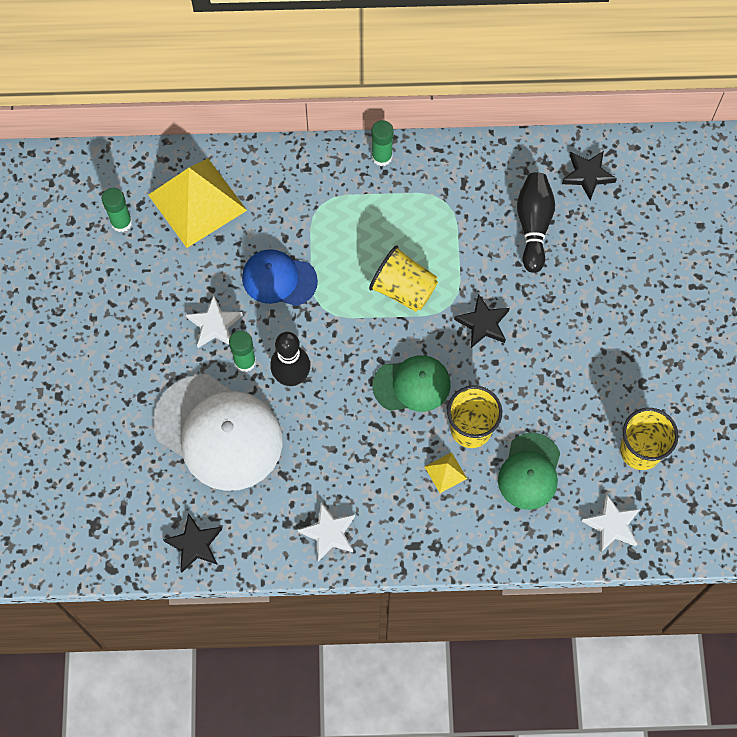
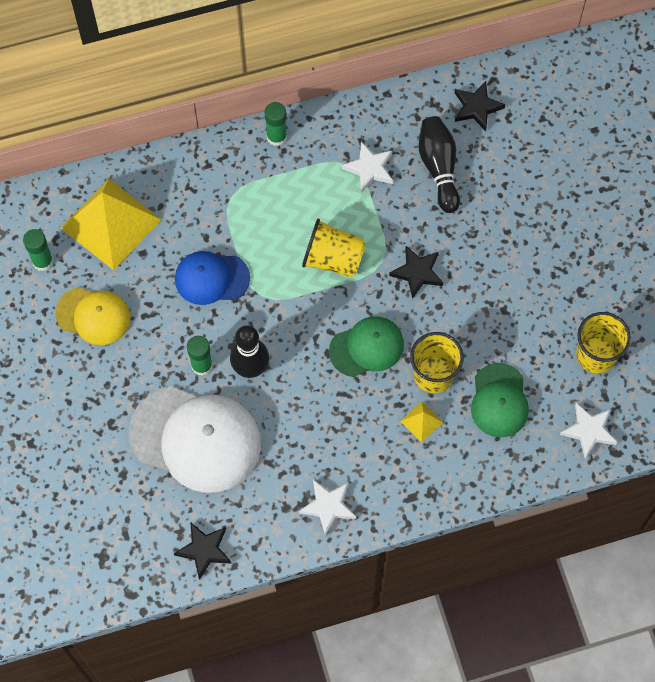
camera: 15 degrees left, 0 degrees up
(154, 287) = (93, 316): none -> yellow cap
(215, 325) = (162, 337): white star -> white star (369, 169)

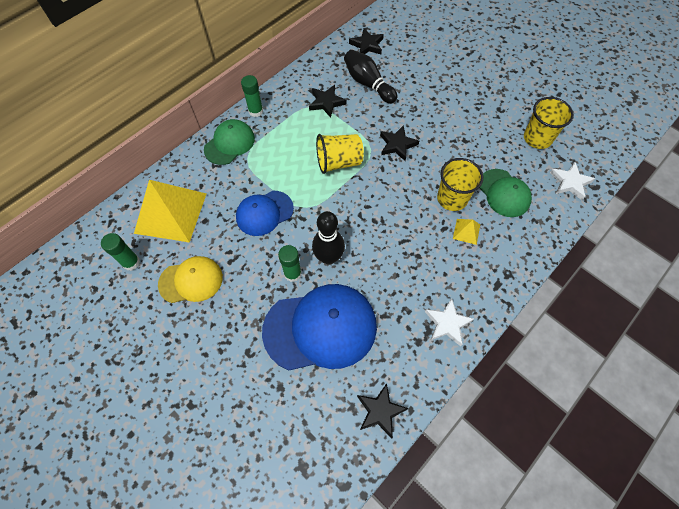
camera: 30 degrees left, 5 degrees down
(196, 439) = (320, 328): white cap -> blue cap
(367, 347) = (398, 204): green cap -> green cap (229, 143)
(369, 169) = (326, 102): white star -> black star

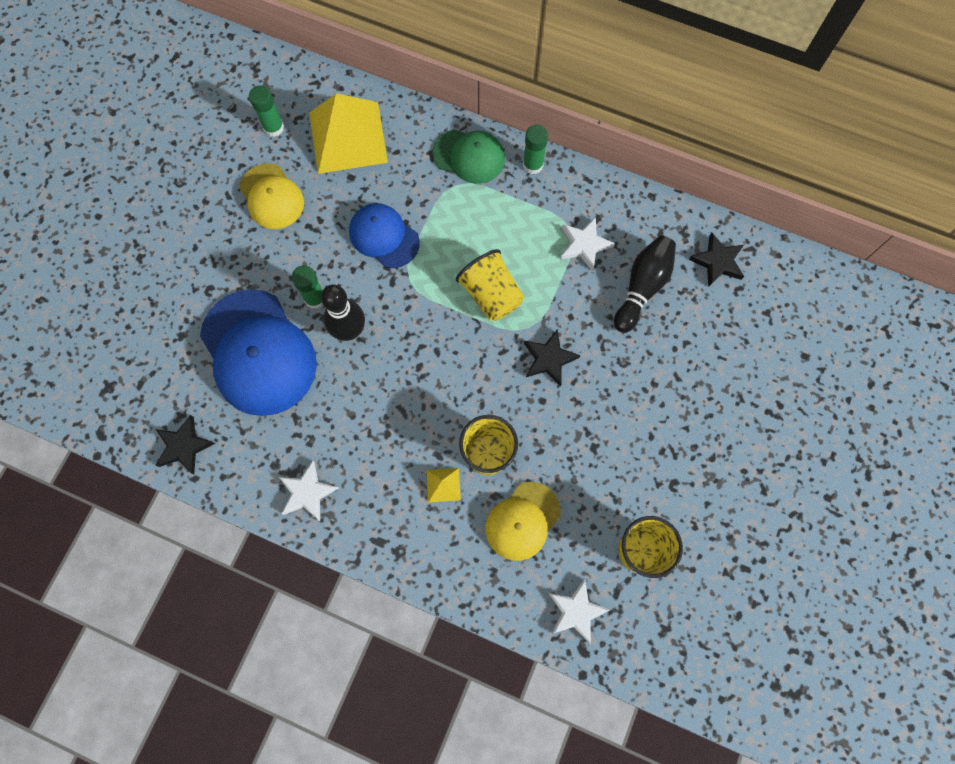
camera: 70 degrees right, 10 degrees up
(326, 102) = (584, 245): black star -> white star
(504, 193) = (522, 521): green cap -> yellow cap

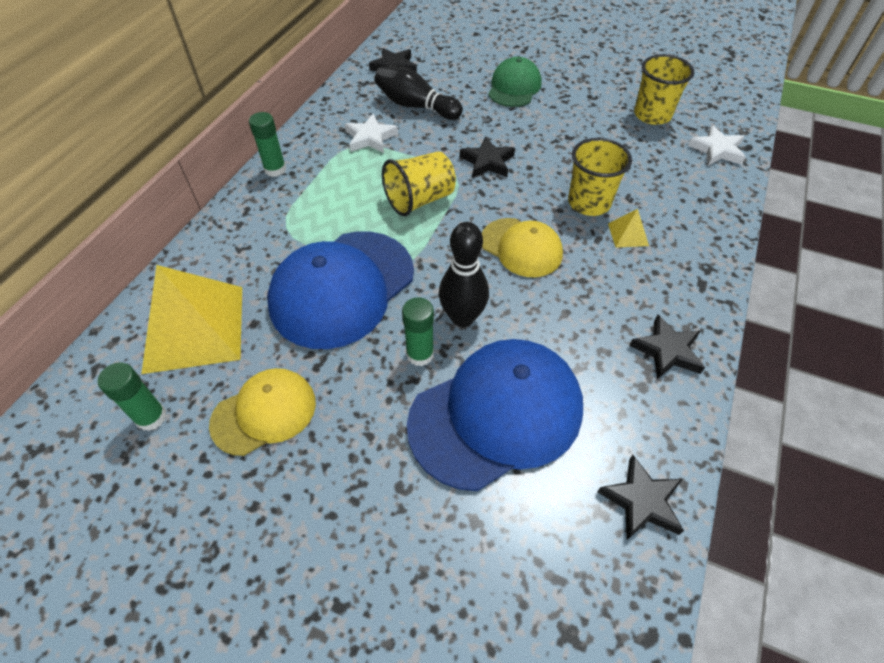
camera: 90 degrees left, 20 degrees down
(307, 492) = (667, 350): white star -> black star
(384, 236) = (342, 288): blue cap -> blue cap, size x1.72
(469, 156) = (252, 216): green cap -> green cap (514, 87)
(522, 521) = (648, 180): yellow cap -> yellow cap (521, 247)

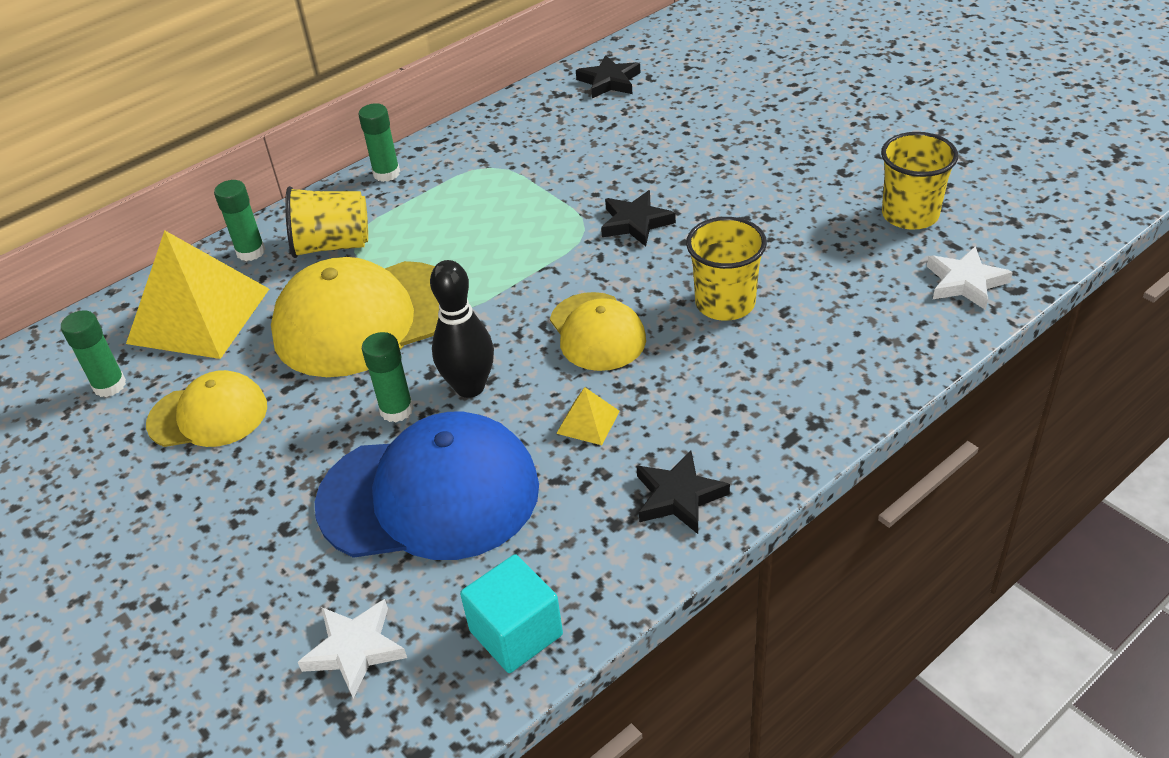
camera: 30 degrees right, 10 degrees down
(203, 260) = (251, 252): none -> green glue stick
(342, 288) = (366, 319): blue cap -> yellow cap
(370, 138) = (517, 162): white star -> white star (355, 649)
(415, 106) = (599, 135): black bowling pin -> none
(420, 200) = (520, 247): yellow cup -> yellow cup (332, 245)
(514, 87) = (745, 138): green cap -> none
(628, 234) = (744, 354): yellow pyramid -> yellow pyramid (588, 422)
(642, 501) = (516, 633): black star -> turquoise cube

